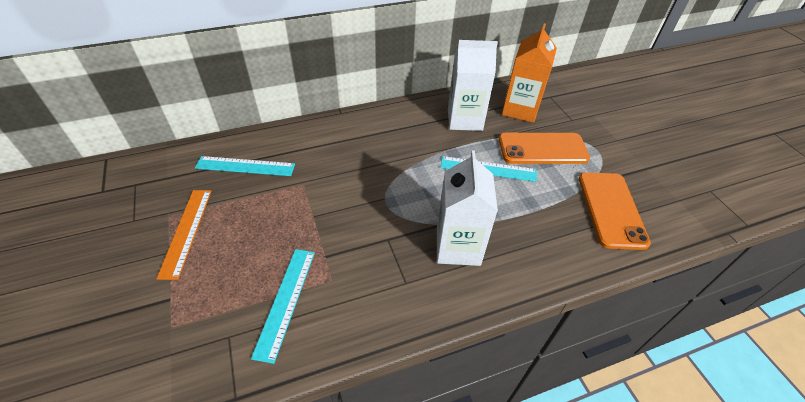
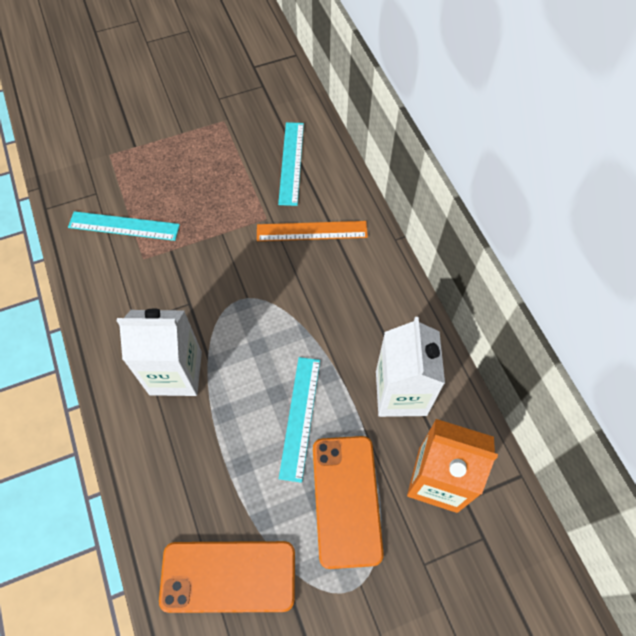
camera: 90 degrees right, 15 degrees up
(186, 231) = (204, 138): orange ruler -> orange ruler (312, 231)

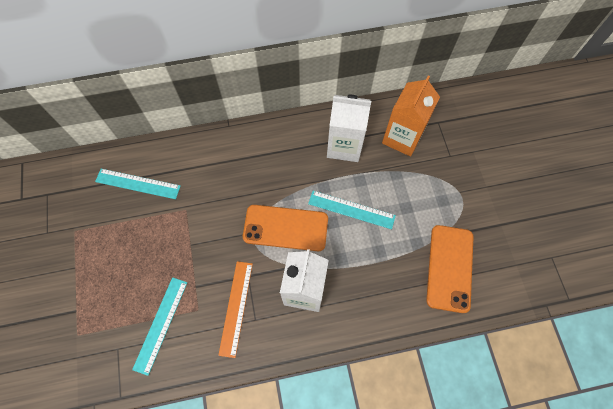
camera: 80 degrees left, 5 degrees up
(312, 231) = (206, 179): orange ruler -> orange ruler (236, 308)
(346, 500) = (409, 190): orange phone -> orange phone (285, 228)

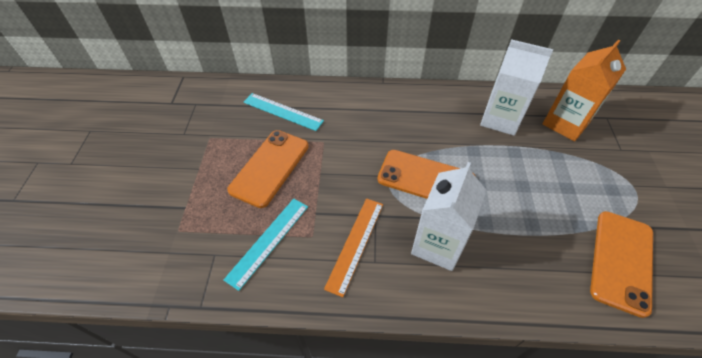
camera: 15 degrees right, 15 degrees down
(142, 250) = (270, 167): none -> orange phone
(351, 209) = (502, 177): turquoise ruler -> none

